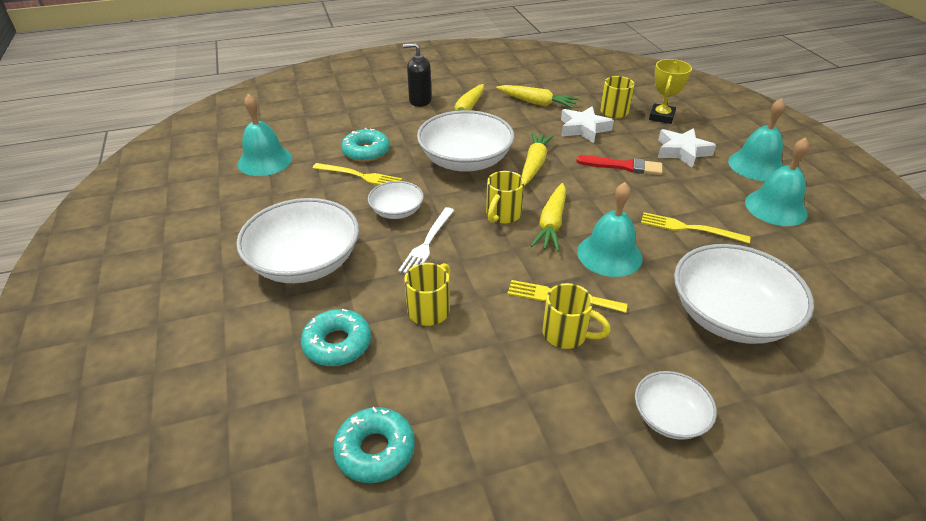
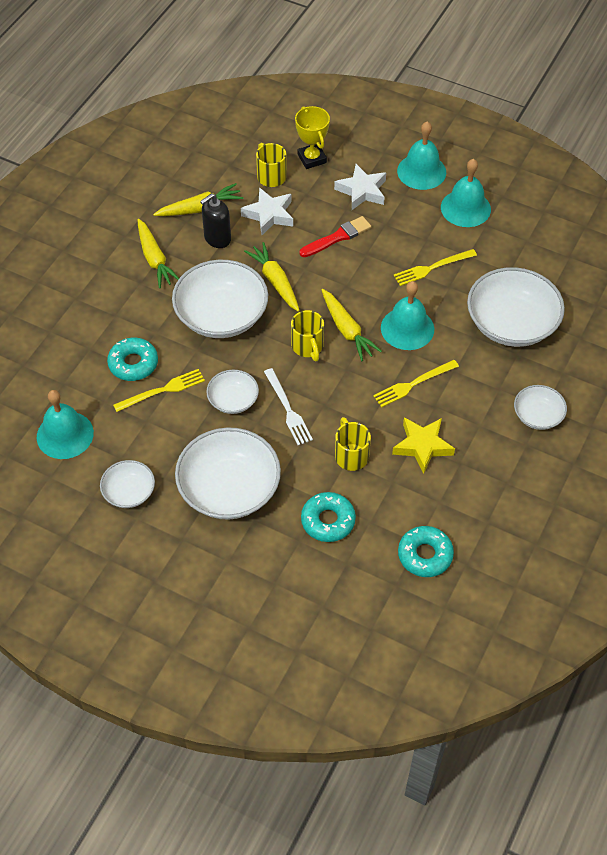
camera: 45 degrees left, 15 degrees up
(243, 216) = (129, 492): none -> white bowl
(420, 101) = (100, 274): black soap dispenser -> black soap dispenser (217, 238)
(504, 351) = (422, 446): none -> yellow star
(566, 334) = (442, 407): yellow mug -> none

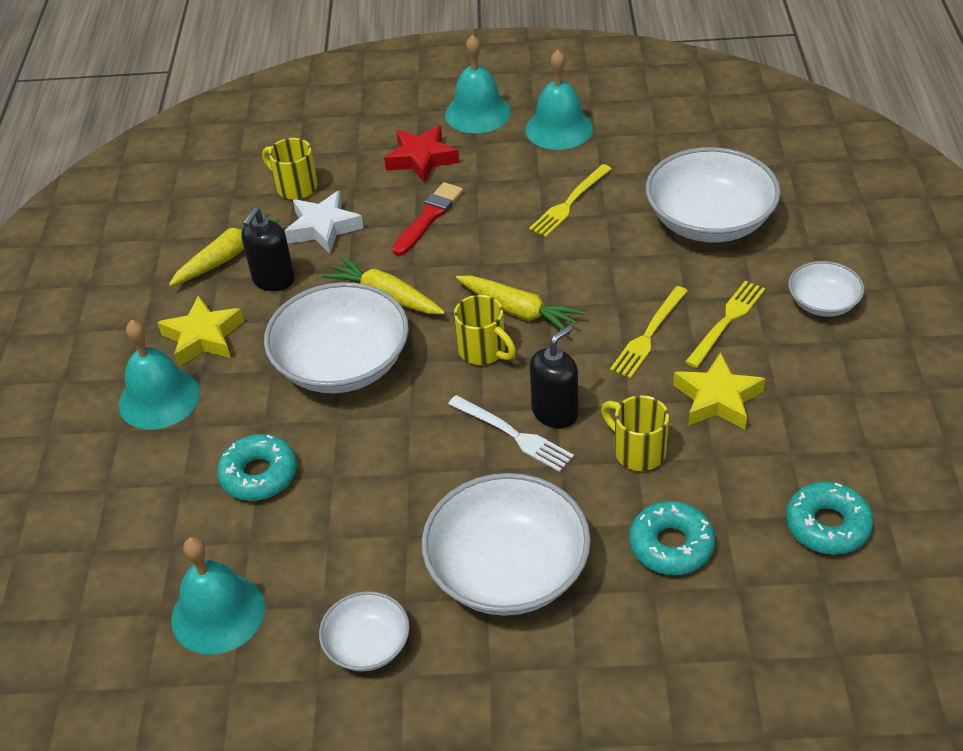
camera: 25 degrees left, 10 degrees down
(154, 259) = (203, 337): yellow carrot -> yellow star
(162, 390) = (324, 490): yellow fork -> yellow fork (726, 321)
(233, 400) = (431, 457): white bowl -> none
(312, 158) = (334, 150): yellow trophy -> none
(321, 407) = (555, 412): none -> black soap dispenser
(362, 191) = (421, 159): white star -> red star
(407, 328) = (591, 277): turquoise bell -> turquoise bell (159, 398)

